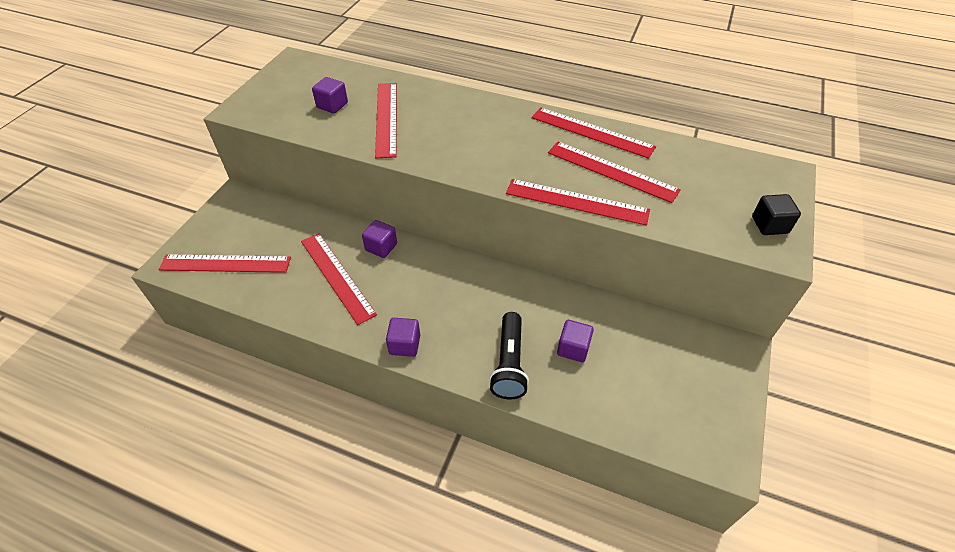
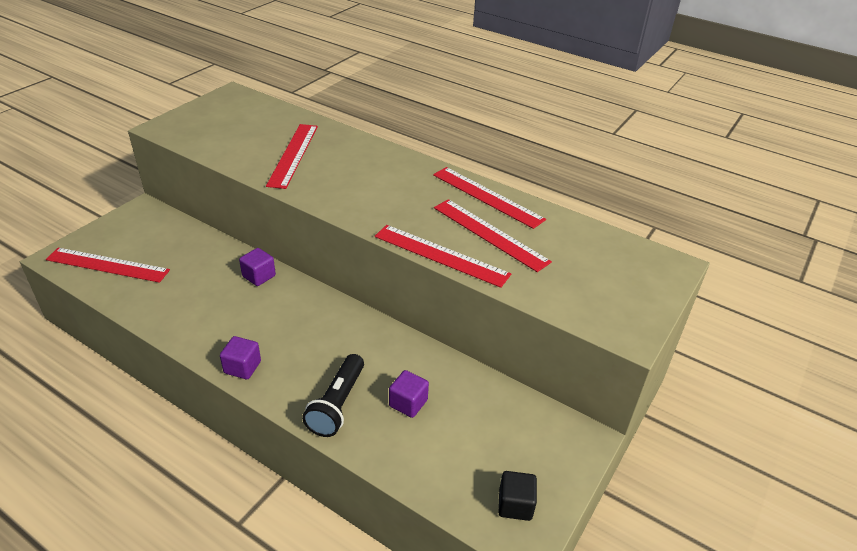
camera: 10 degrees right, 10 degrees down
(332, 105) = (248, 136): purple cube -> none
(337, 276) = (205, 294): red ruler -> none
(769, 225) = (630, 309): black cube -> black cube (515, 505)

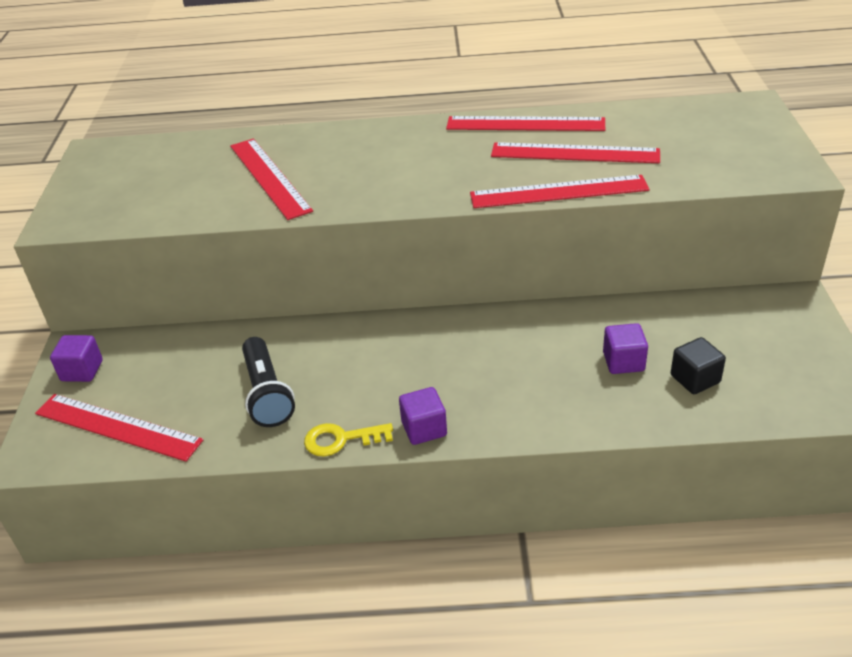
camera: 30 degrees left, 0 degrees up
(107, 265) = (117, 427): red ruler -> red ruler turned 45 degrees clockwise
(194, 344) = (341, 440): none -> yellow key
(259, 276) = (321, 339): purple cube -> purple cube (82, 371)
(337, 404) = (562, 402): black flashlight -> black flashlight (267, 393)
(515, 505) = (811, 383): black cube -> black cube (695, 379)

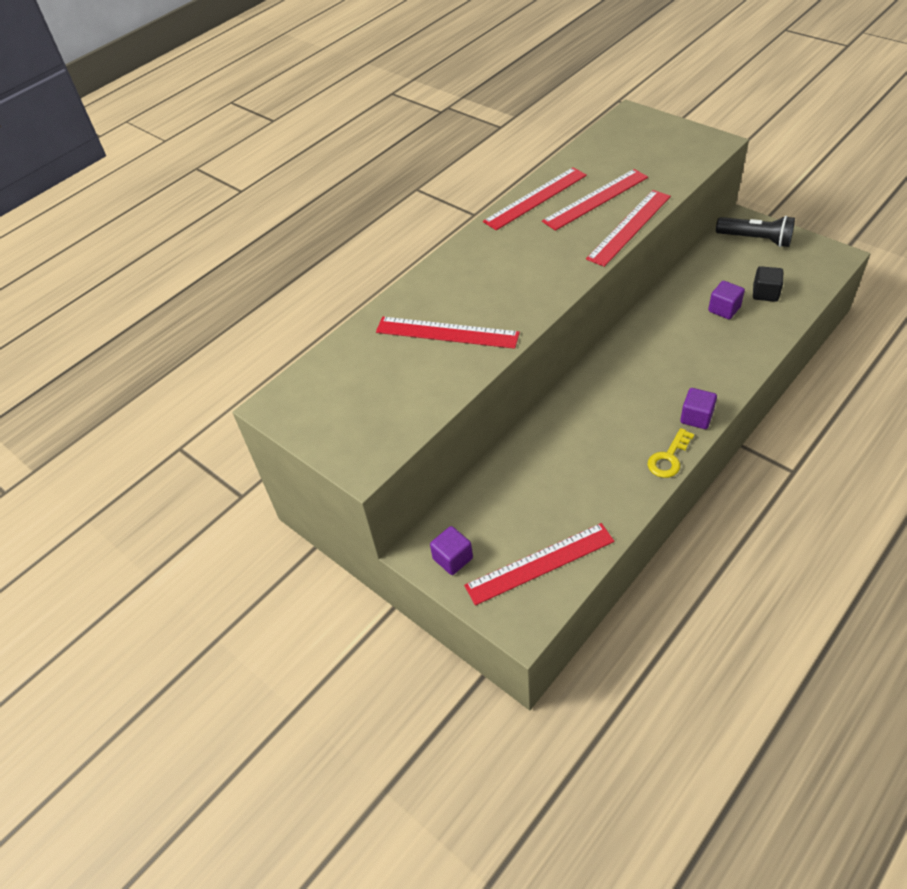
camera: 45 degrees left, 10 degrees up
(267, 393) = (588, 471): black flashlight -> black flashlight (755, 239)

